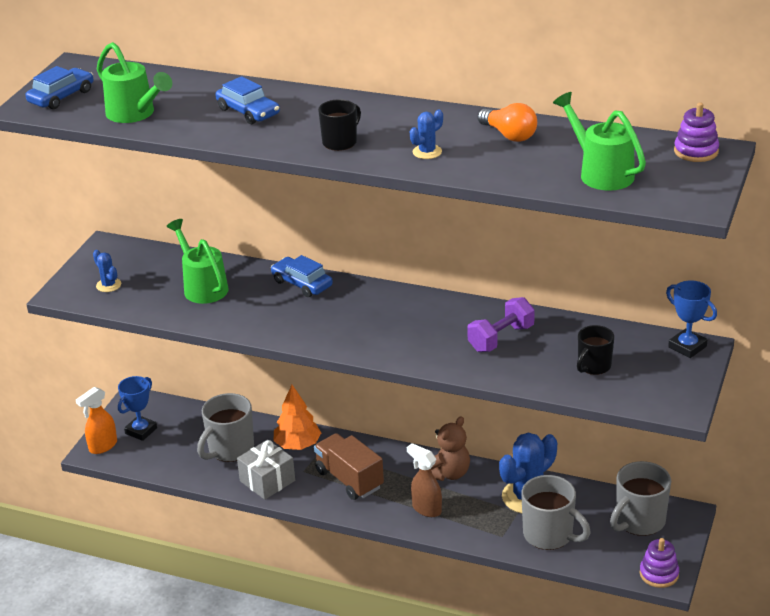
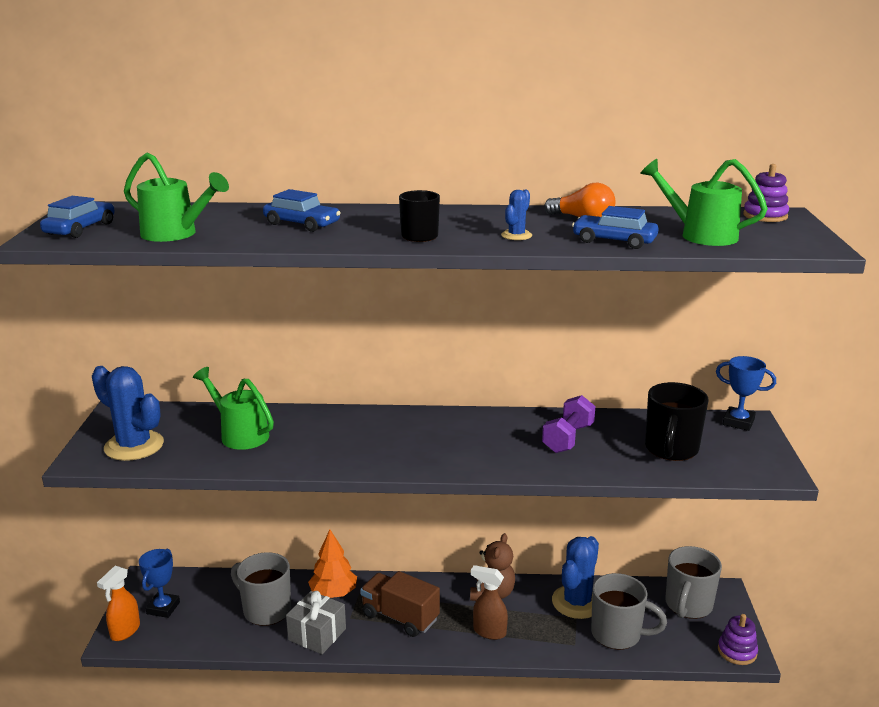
camera: 20 degrees left, 10 degrees down
(108, 285) = (134, 446): blue cactus -> blue cactus, size x2.11
(230, 449) = (265, 610): grey mug -> grey mug turned 105 degrees clockwise
(302, 283) = (343, 418): blue car -> blue car (614, 241)
(593, 366) = (671, 449): black mug -> black mug, size x1.62

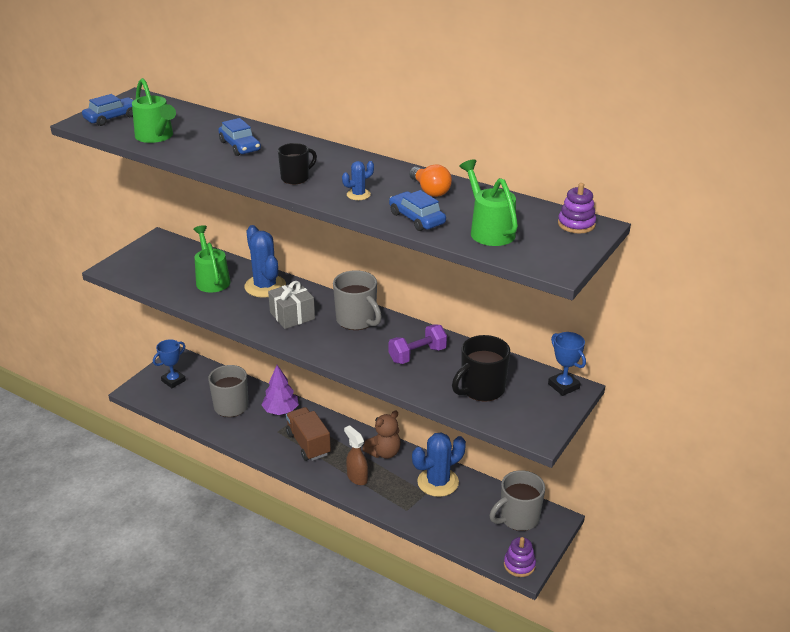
camera: 30 degrees right, 10 degrees up
(125, 631) = (142, 387): orange spray bottle -> none
(134, 446) = (145, 268): blue cactus -> blue cactus (265, 286)
(317, 634) = (248, 434): grey gift -> grey gift (292, 315)
(333, 593) = (281, 411): orange tree -> purple tree
(617, 634) = (444, 516): grey mug -> grey mug (357, 320)

